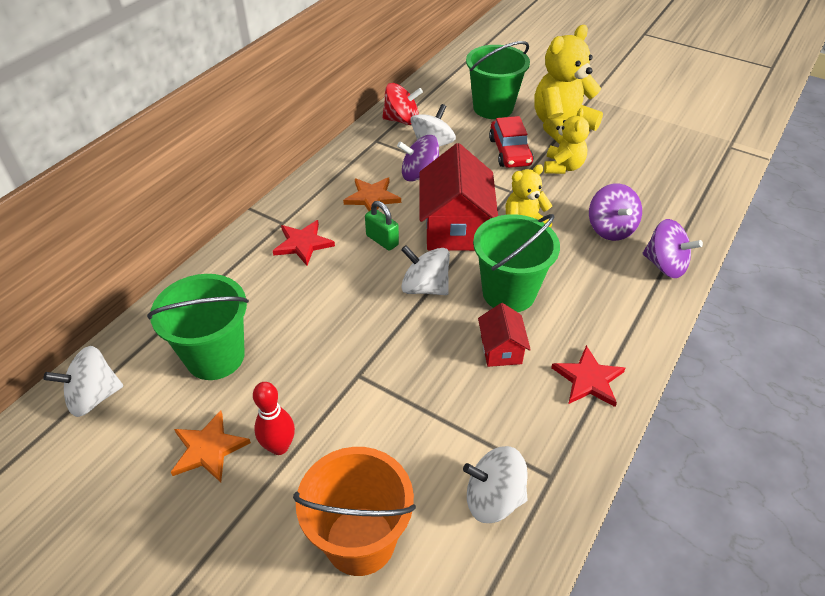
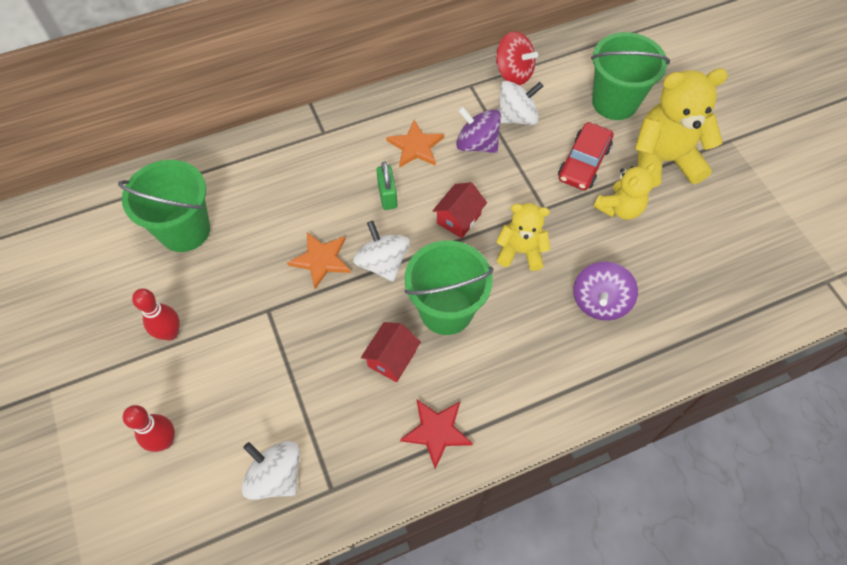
camera: 35 degrees right, 15 degrees up
(94, 397) = (88, 214): white spinning top -> none
(208, 449) = (127, 304): orange star -> orange star (321, 260)
(303, 244) = (323, 163): red star -> none
(360, 540) = (165, 441): orange bucket -> red bowling pin
(455, 228) = (458, 219): red house -> red house, size x0.51
(665, 265) = (613, 370): purple spinning top -> none

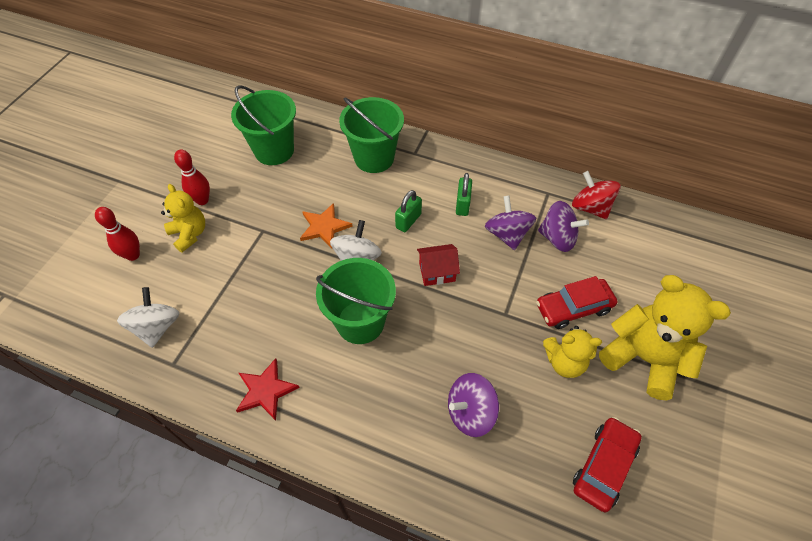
camera: 45 degrees right, 5 degrees down
(392, 359) = (293, 321): red house -> none
(415, 146) = (462, 204): orange star -> green padlock
(513, 73) = (590, 207): red spinning top -> red spinning top turned 150 degrees clockwise
(516, 117) = (557, 238): white spinning top -> purple spinning top
(520, 251) = (454, 328): yellow teddy bear -> yellow teddy bear (189, 234)
(614, 102) = (651, 285): green bucket -> green bucket (374, 158)
(715, 257) = (604, 466): none -> red car

